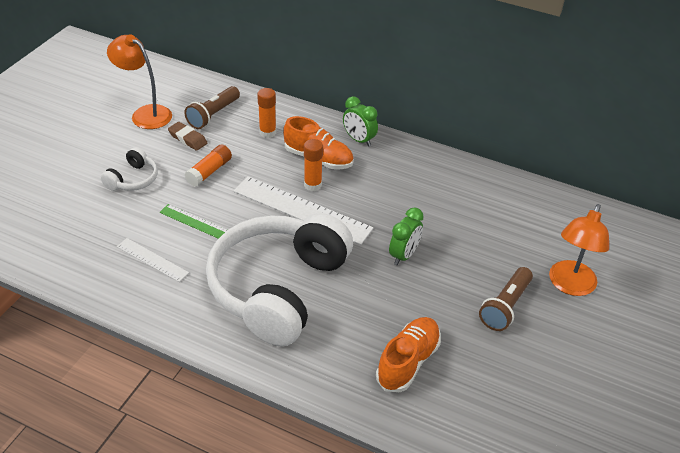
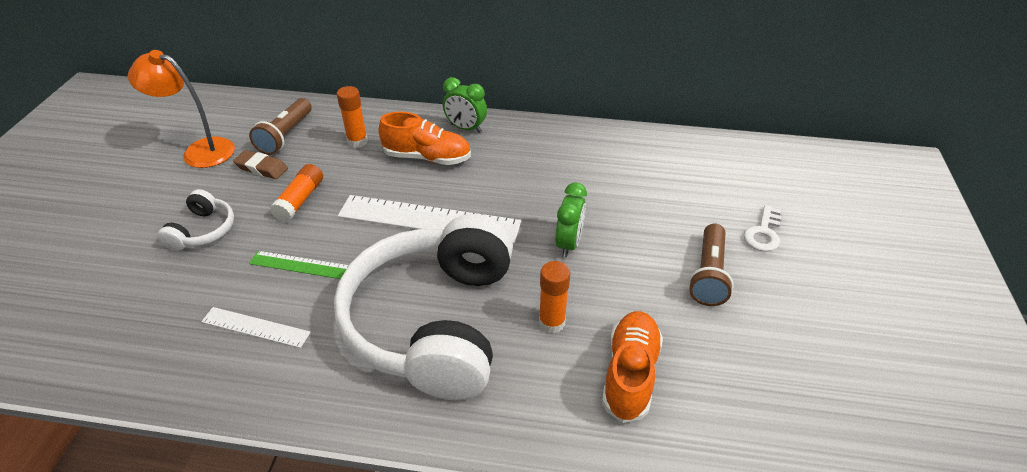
camera: 15 degrees left, 0 degrees up
(312, 185) = (431, 188): orange glue stick -> orange glue stick (552, 322)
(569, 285) = (763, 233): orange lamp -> white key

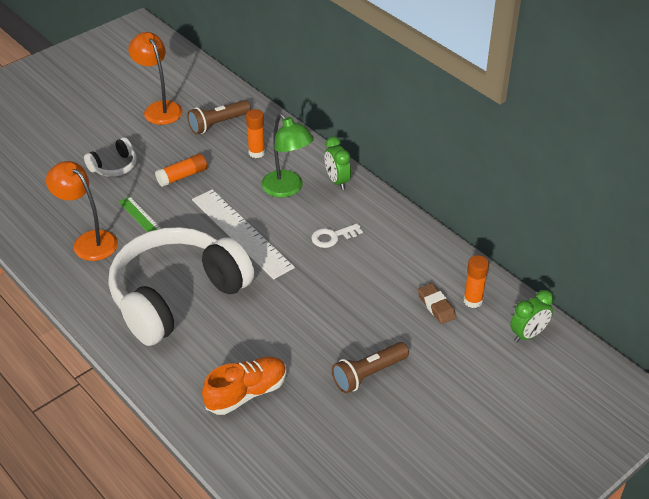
camera: 40 degrees right, 0 degrees up
(255, 327) = (89, 241): white ruler -> orange lamp
(261, 168) = (182, 141): brown eraser -> brown eraser (436, 306)
(427, 157) = (287, 189): orange shoe -> green lamp
(552, 322) = (239, 338): orange glue stick -> orange glue stick (473, 301)
(569, 244) = (306, 300): green clock -> green clock (528, 334)
(763, 233) = (445, 374): white key -> white key (333, 237)

